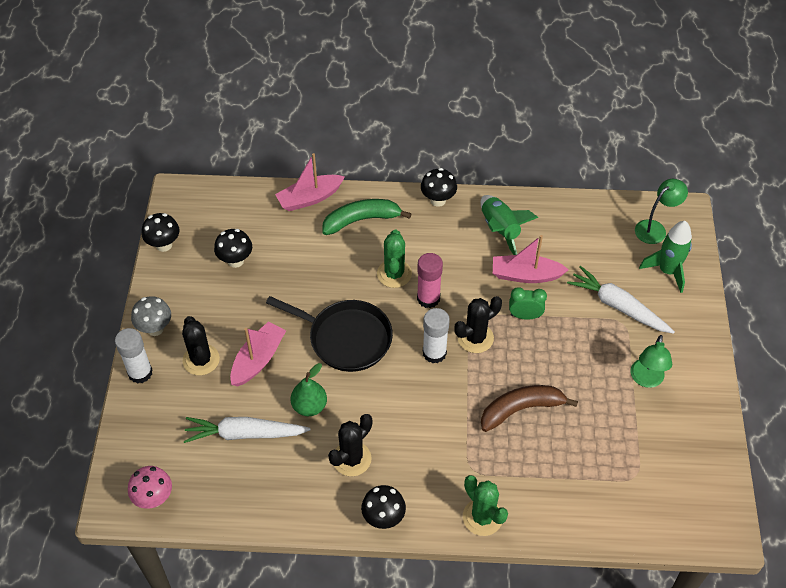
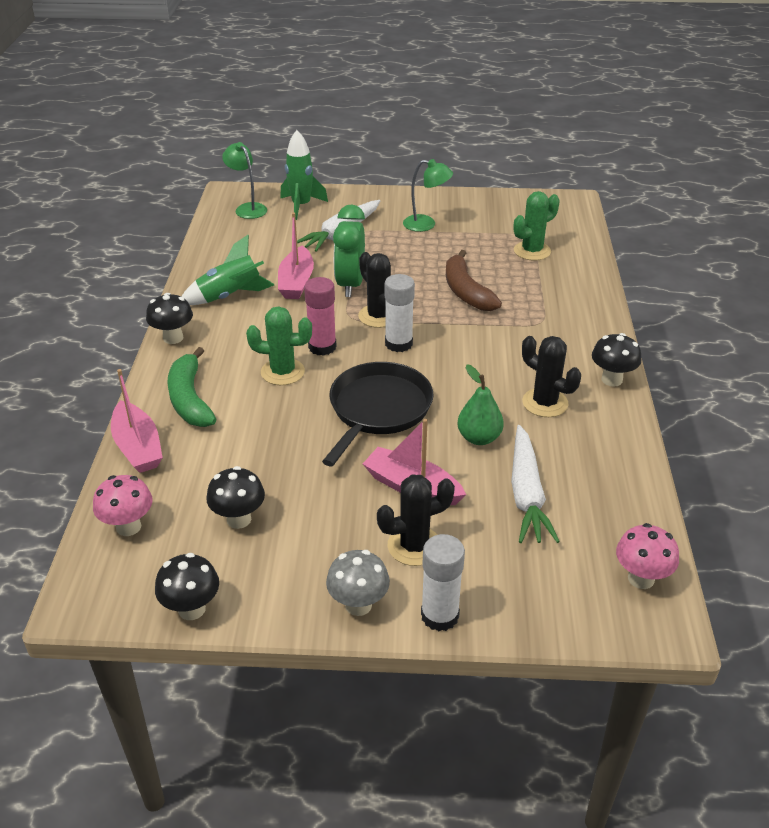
camera: 90 degrees left, 15 degrees down
(235, 205) = (128, 527): none -> pink mushroom
(482, 517) = (593, 317): green cactus -> green cactus (532, 251)
(525, 316) = (350, 285): green clock -> green clock, size x1.64

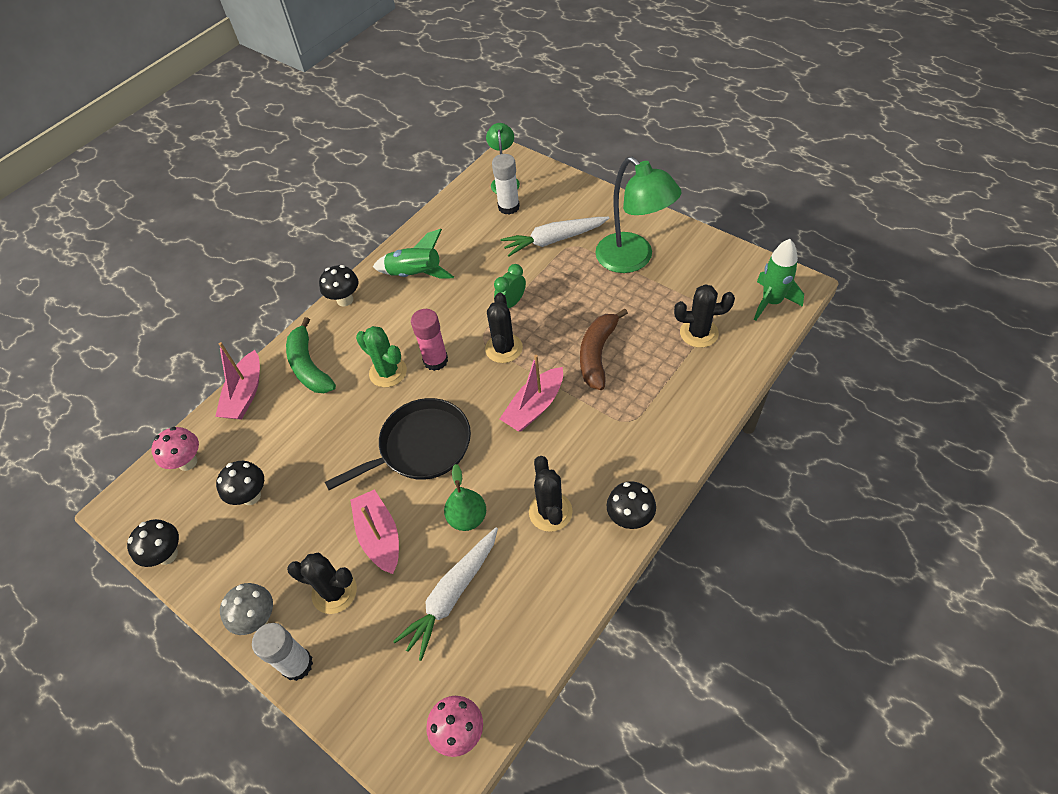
camera: 40 degrees right, 15 degrees up
(190, 399) = (309, 366): green banana -> green banana turned 45 degrees counterclockwise
(296, 282) = (474, 281): pink boat -> pink boat (534, 407)
(301, 206) = (548, 195): green rocket -> green rocket (771, 302)
(350, 285) = (511, 303): green clock -> green clock, size x0.61
(398, 344) = (493, 386): white glue stick -> white glue stick (508, 207)
(426, 224) = (633, 259): green lamp -> green lamp, size x1.77
(532, 251) = (699, 333): green cactus -> black cactus

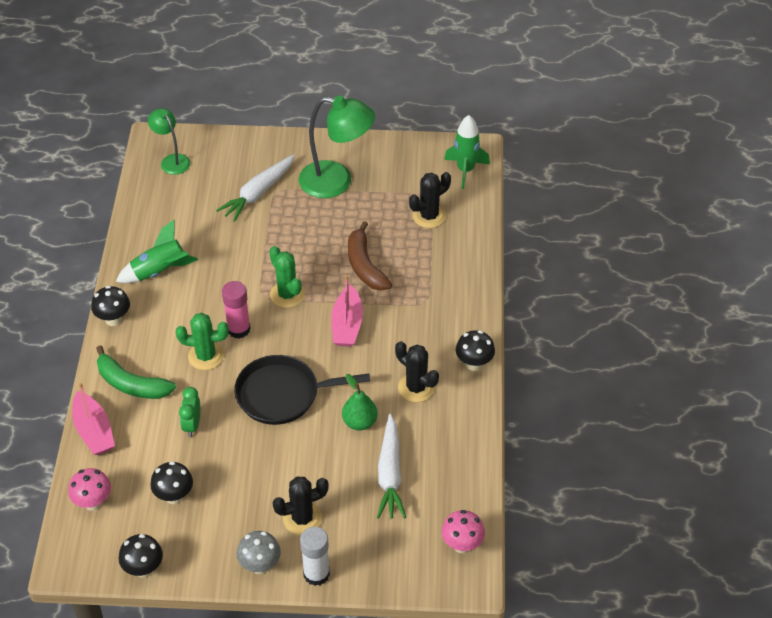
camera: 40 degrees left, 5 degrees down
(379, 536) = (304, 467): pink boat -> none
(421, 446) = (282, 394): black pan -> black pan turned 120 degrees counterclockwise
(504, 348) = (287, 295): black cactus -> green cactus
(508, 207) = (194, 181): white glue stick -> none
(511, 303) = (264, 258): green clock -> green clock (192, 425)

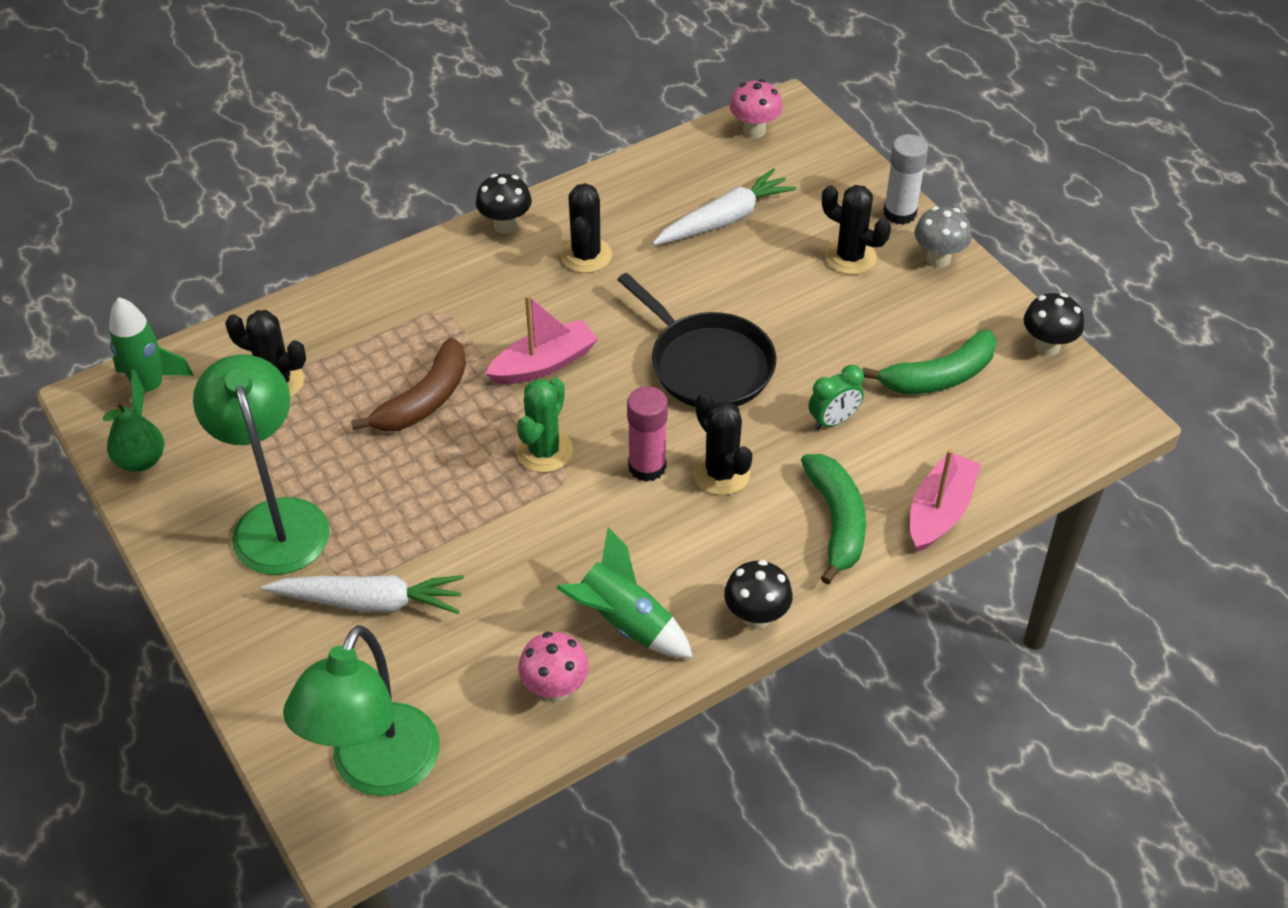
camera: 125 degrees left, 0 degrees up
(93, 502) = (1026, 444): pink mushroom -> pink mushroom (555, 689)
(172, 160) = (377, 770): green lamp -> green lamp, size x1.77
(174, 496) = (939, 377): black mushroom -> green banana
(206, 356) = (721, 473): green cactus -> black cactus
(359, 422) = (680, 277): green pear -> green pear (141, 461)

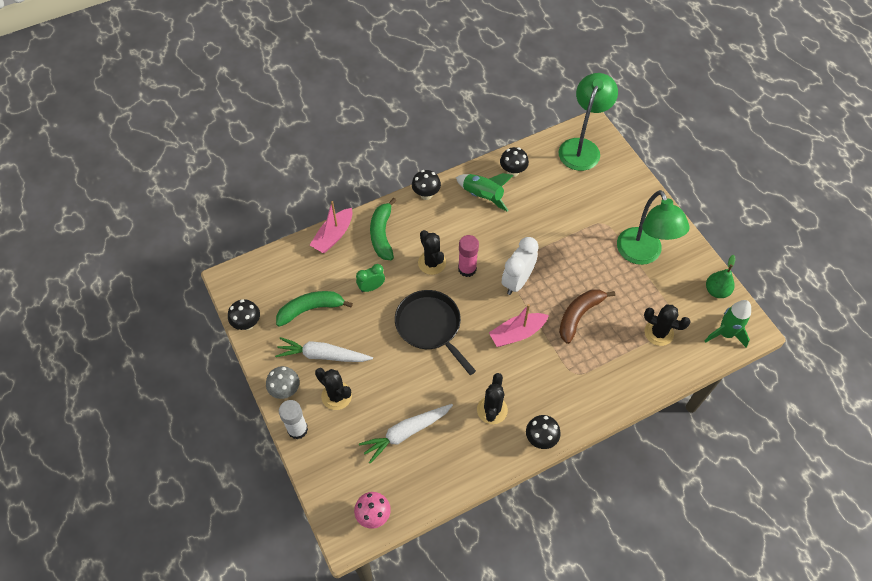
camera: 175 degrees left, 10 degrees up
(369, 602) = (593, 213): white carrot -> white carrot (323, 355)
(544, 451) = (517, 281): green cactus -> white clock
(555, 689) = (512, 172): pink mushroom -> black mushroom

